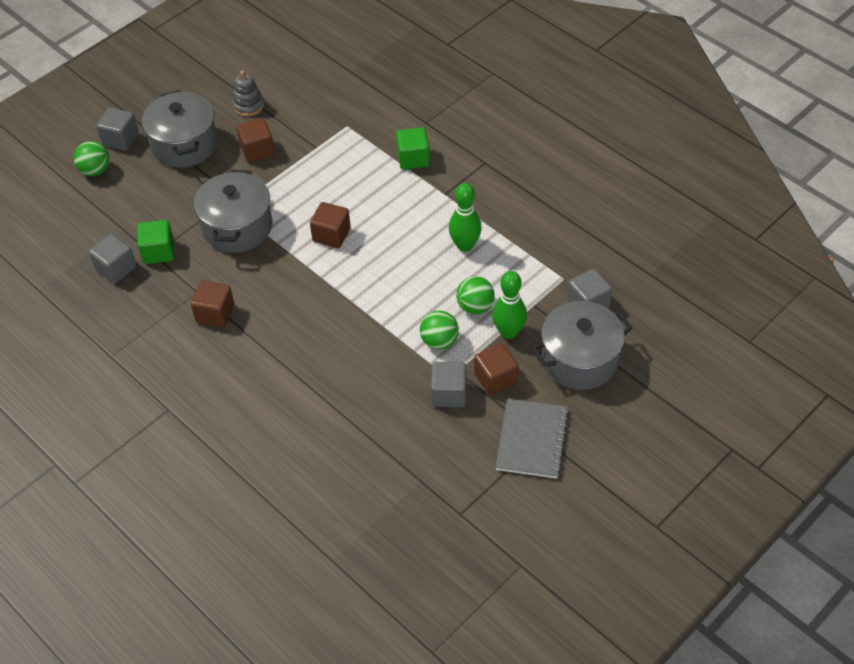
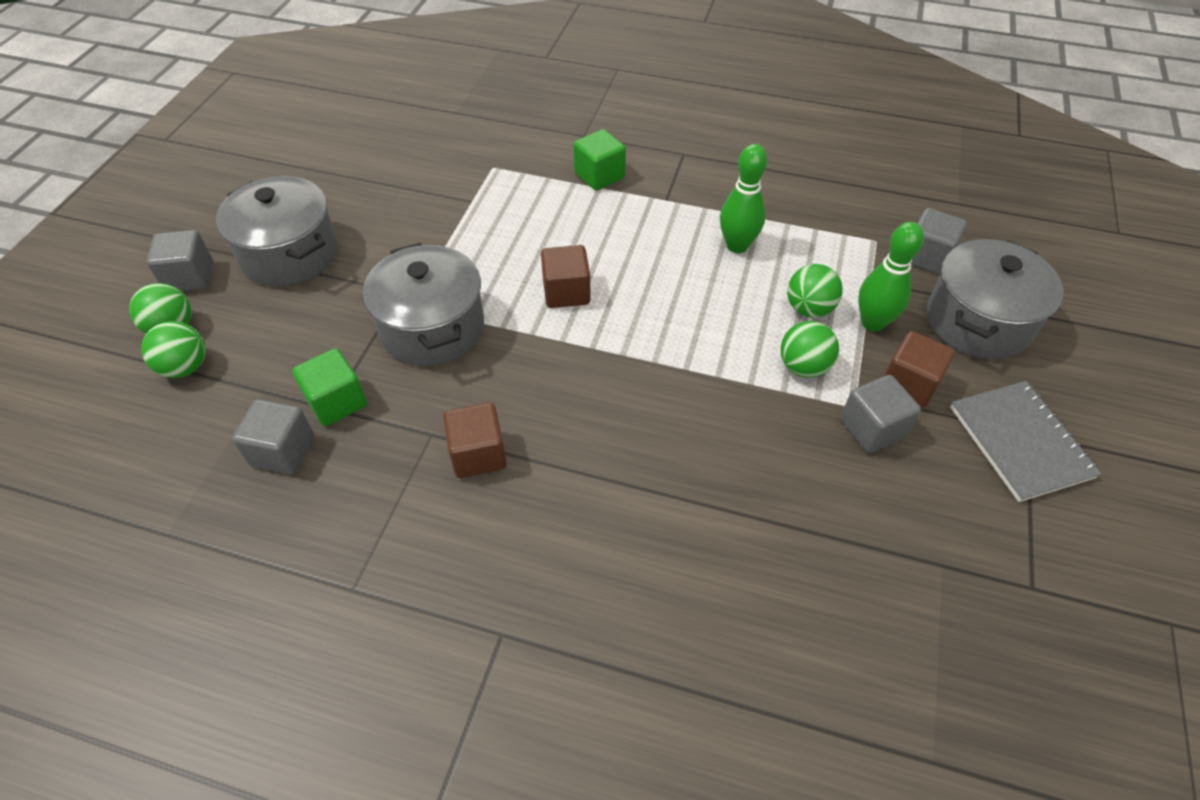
camera: 30 degrees left, 0 degrees up
(91, 198) = (185, 367): none -> green ball
(248, 105) = (350, 183): grey stacking toy -> none
(257, 150) = (396, 229): brown cube -> none

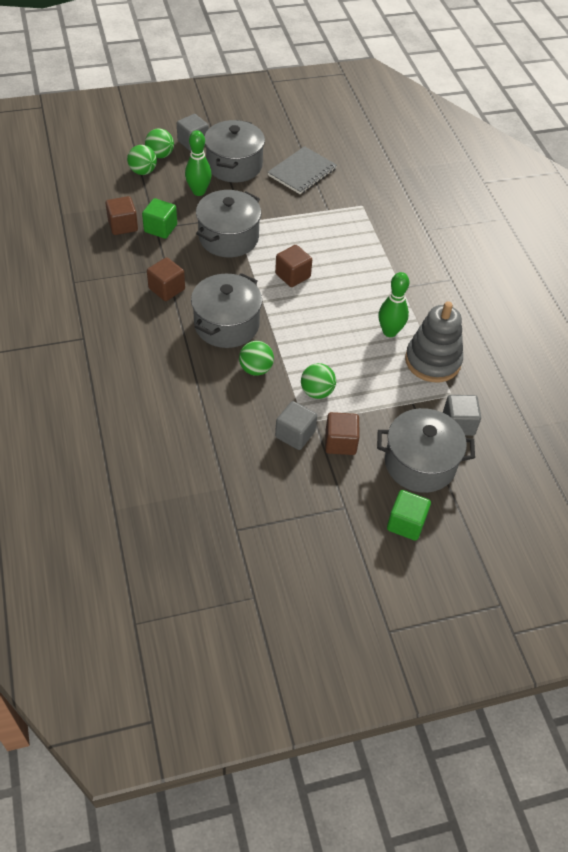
camera: 55 degrees right, 0 degrees up
(283, 451) = (123, 225): grey cube -> brown cube
(599, 176) = (396, 251): green cube -> green cube (406, 523)
(610, 411) = (226, 325): none -> grey pot
(809, 309) = (364, 380): green ball -> green ball (256, 369)
(810, 231) = (432, 361): none -> grey stacking toy
(873, 323) = (377, 413): green bowling pin -> green bowling pin (198, 191)
(1020, 442) = (335, 504): grey notebook -> grey notebook (302, 172)

